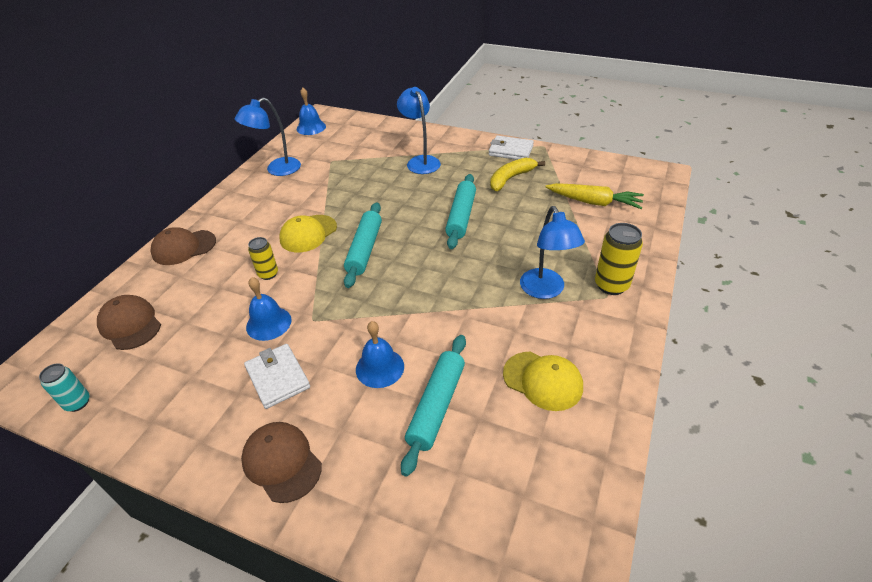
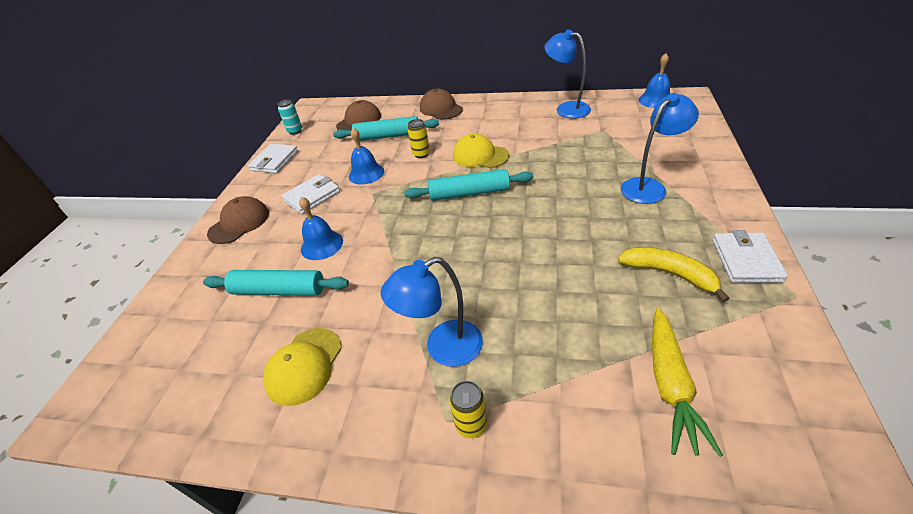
camera: 80 degrees right, 0 degrees up
(147, 427) = (274, 161): none -> white wallet
(461, 216) = (555, 245): turquoise rolling pin -> turquoise rolling pin (387, 136)
(611, 285) = (471, 425): yellow can -> yellow can, size x0.64

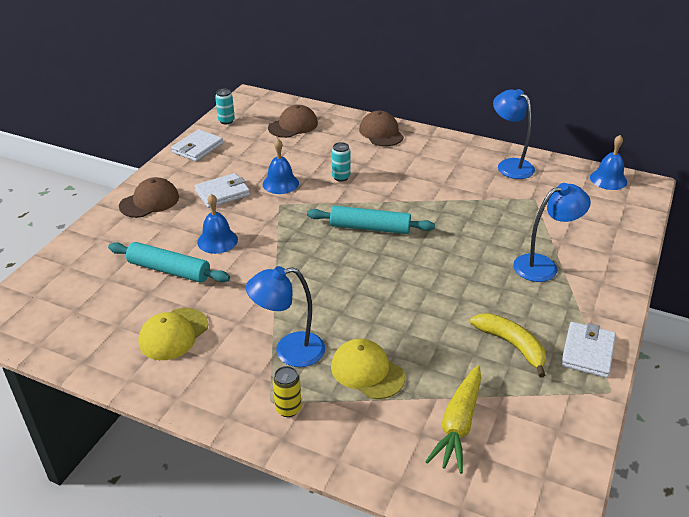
camera: 10 degrees right, 5 degrees down
(387, 136) = (315, 149): turquoise rolling pin -> none
(421, 154) = (341, 177): yellow can -> turquoise can
(480, 155) = (397, 193): yellow cap -> yellow cap (367, 371)

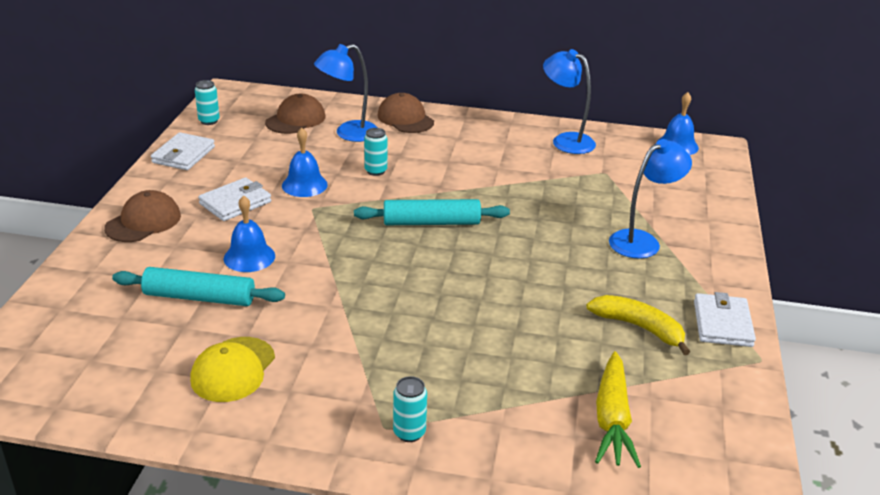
camera: 15 degrees left, 5 degrees down
(288, 409) = (409, 433): yellow can -> turquoise can
(289, 351) = (386, 369): blue lamp -> blue lamp (348, 133)
(367, 371) = (487, 378): yellow cap -> none

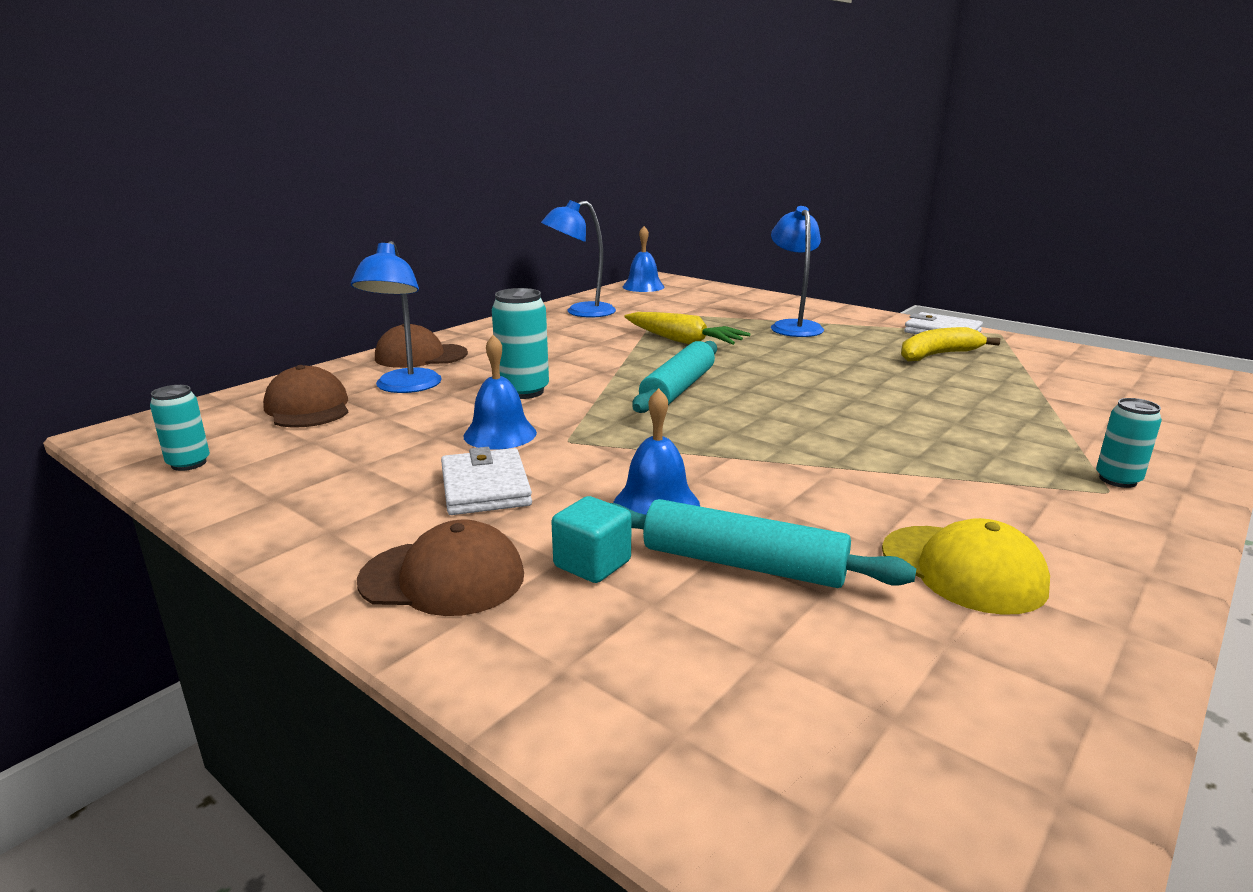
camera: 60 degrees left, 10 degrees down
(143, 222) = (443, 578): brown cap -> brown cap turned 120 degrees clockwise
(175, 255) = (592, 564): none -> turquoise cube
(183, 155) = (263, 502): white wallet -> none
(199, 297) = (743, 563): turquoise rolling pin -> turquoise rolling pin turned 75 degrees clockwise
(376, 171) = (523, 391): turquoise can -> turquoise can, size x1.57
(612, 419) = (1086, 392): yellow carrot -> yellow carrot (683, 341)

